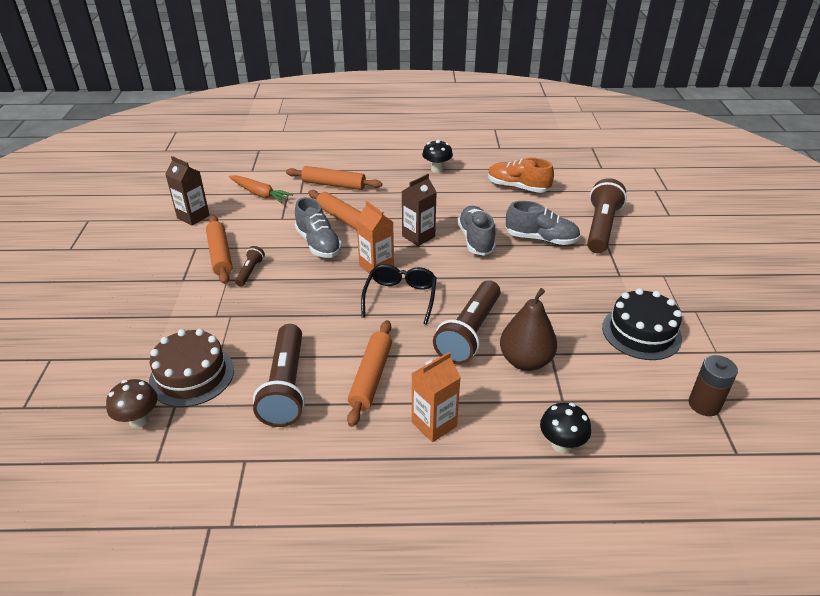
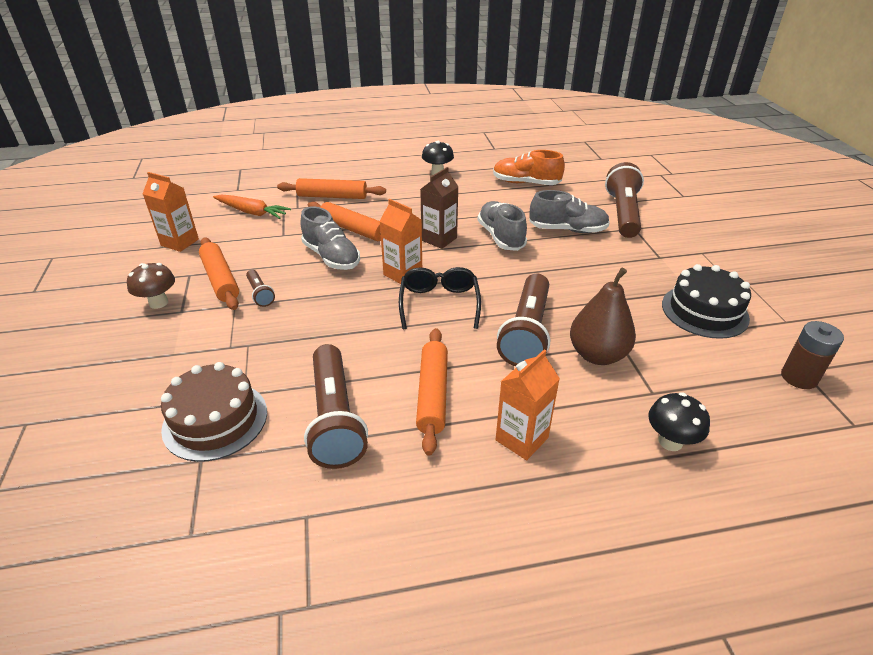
camera: 10 degrees left, 0 degrees up
(139, 420) = (157, 485): brown mushroom -> brown mushroom (158, 303)
(193, 217) = (180, 242): brown carton -> orange carton
(250, 272) = (260, 294): brown flashlight -> brown flashlight turned 150 degrees clockwise

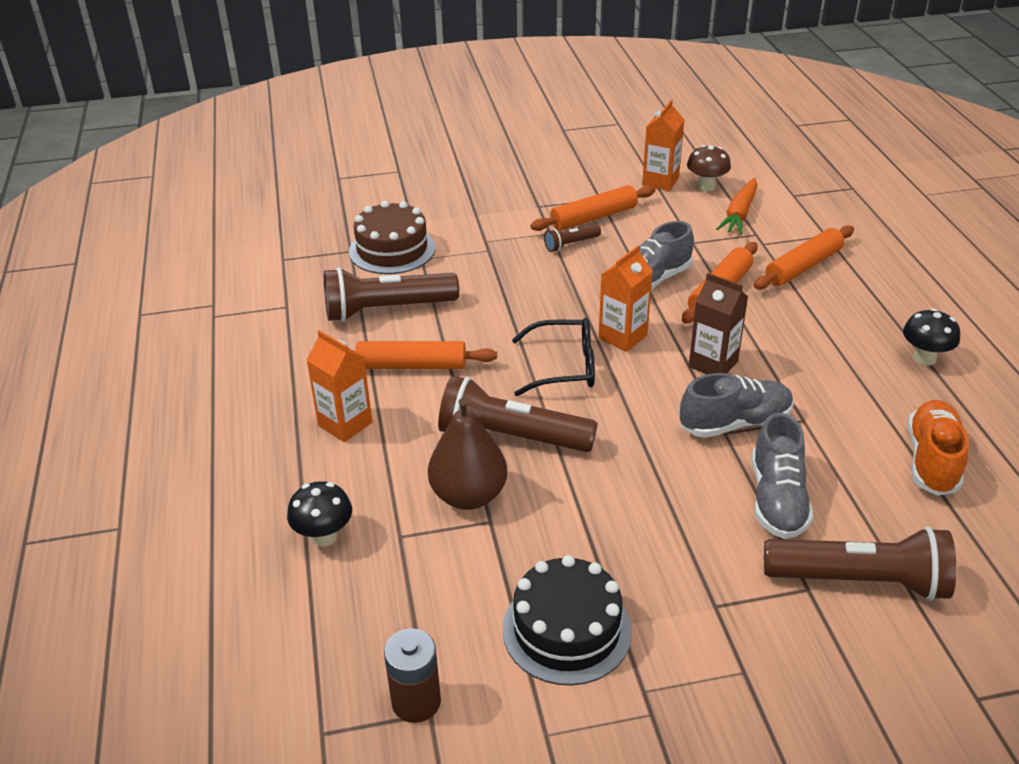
camera: 90 degrees right, 0 degrees up
(158, 303) = (550, 192): brown mushroom -> brown mushroom (706, 186)
(332, 196) = (803, 267): orange rolling pin -> orange rolling pin turned 45 degrees clockwise

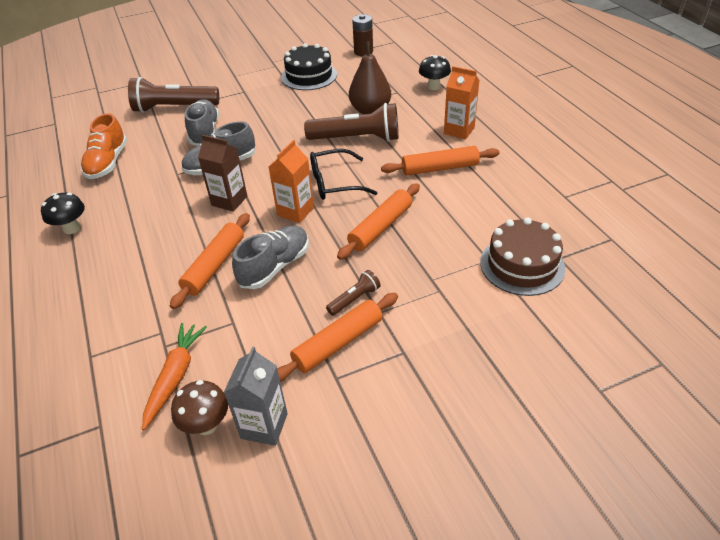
camera: 170 degrees right, 5 degrees up
(386, 310) = (485, 205): brown flashlight -> none
(660, 181) = (264, 426): orange carton -> grey carton
(803, 267) = (130, 306): orange rolling pin -> orange rolling pin (380, 227)

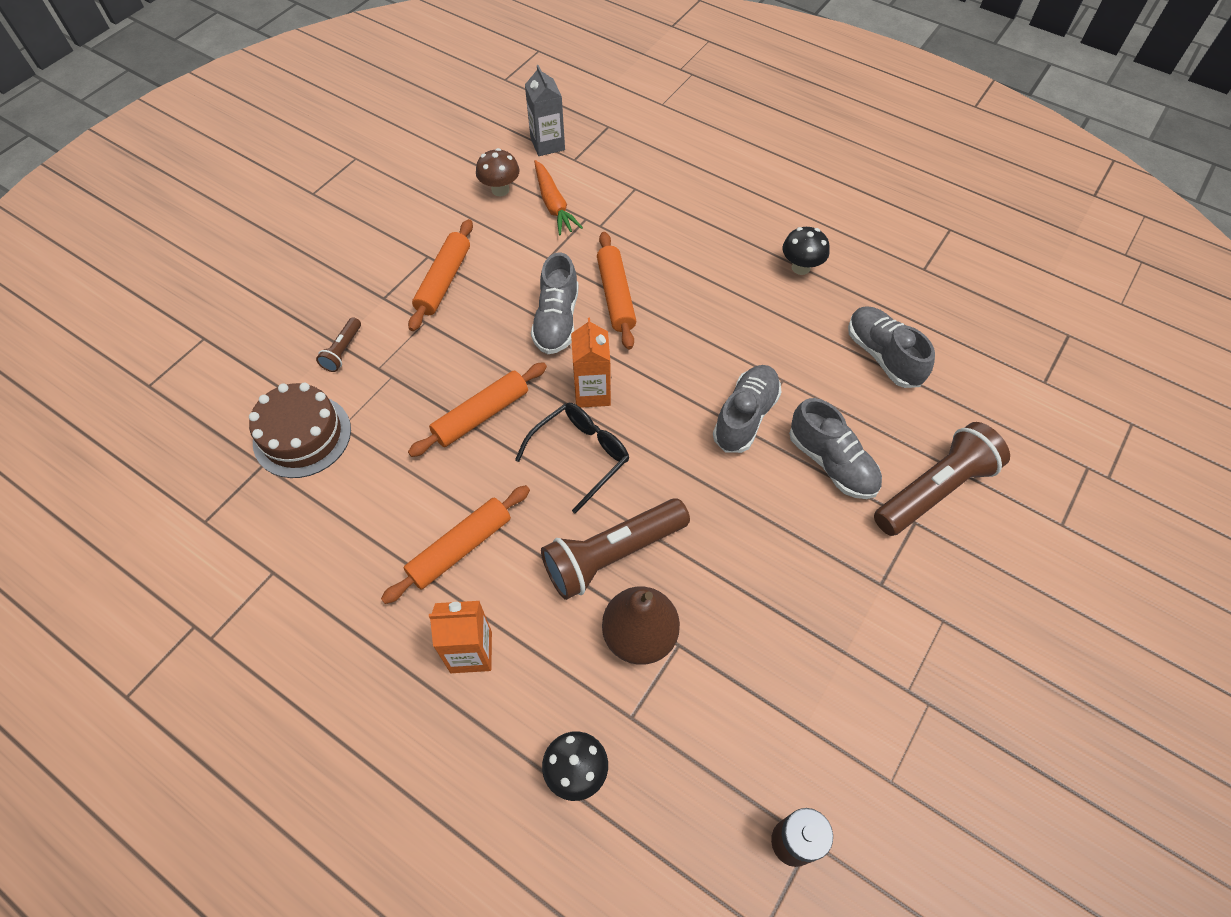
camera: 145 degrees right, 15 degrees up
(107, 163) = (883, 356): orange shoe -> grey shoe
(229, 201) = (679, 372): brown carton -> none
(264, 426) = (458, 206): grey carton -> grey carton (547, 144)
(309, 76) = (820, 688): black cake -> none
(354, 299) = (455, 323): brown flashlight -> brown flashlight (343, 351)
(380, 227) = (481, 415): orange rolling pin -> orange rolling pin turned 45 degrees clockwise

